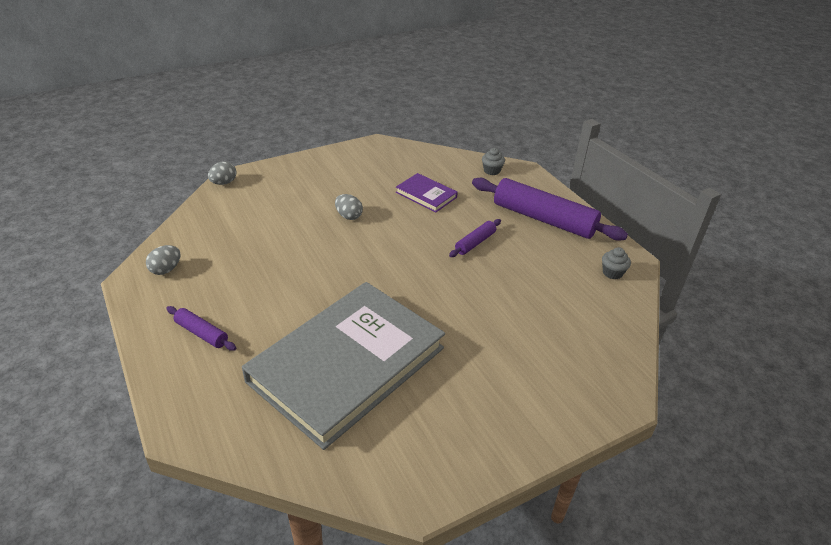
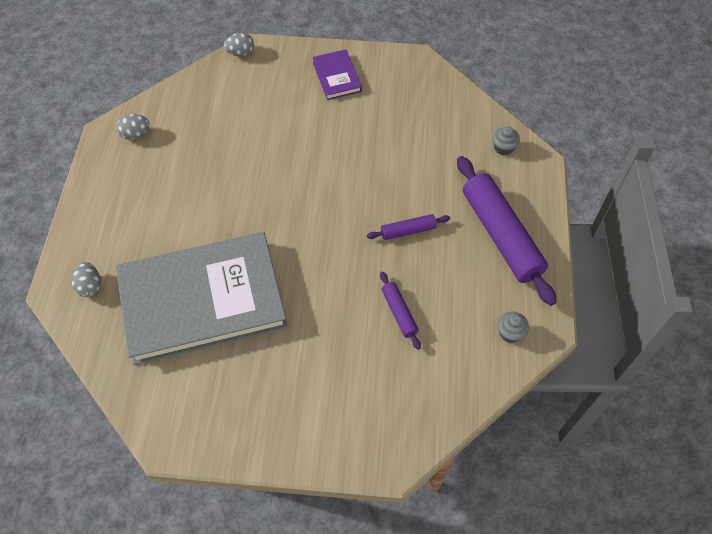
camera: 35 degrees right, 20 degrees up
(201, 333) = (121, 213): purple rolling pin -> purple rolling pin (399, 313)
(348, 216) = (318, 143): grey egg -> grey egg (90, 286)
(426, 195) = (410, 150): purple book -> purple book (337, 77)

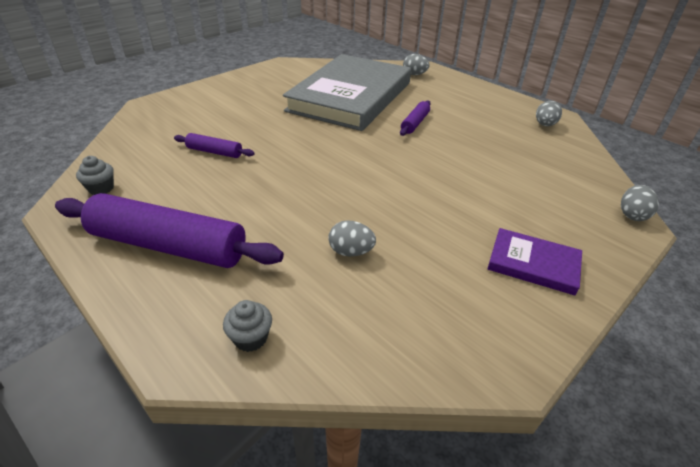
camera: 130 degrees right, 20 degrees down
(408, 231) = (268, 195): purple rolling pin -> purple rolling pin (415, 123)
(410, 152) = (351, 252): none -> grey egg

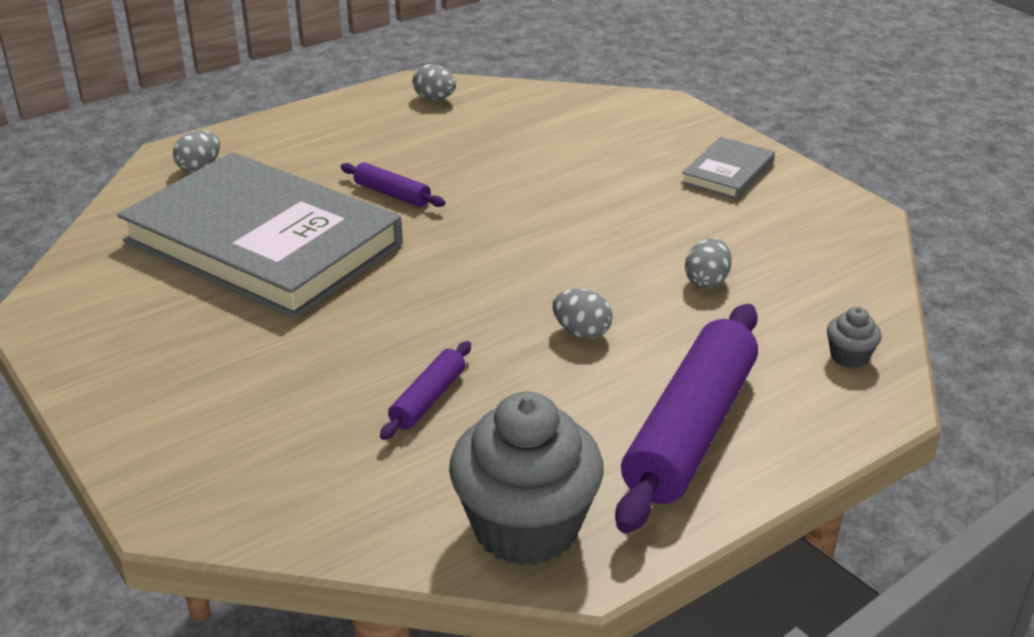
camera: 80 degrees left, 5 degrees down
(101, 188) = (526, 527): grey cupcake -> grey cupcake, size x2.37
(533, 264) = (727, 172): purple book -> grey book
(632, 215) = (648, 100): grey egg -> grey egg (581, 332)

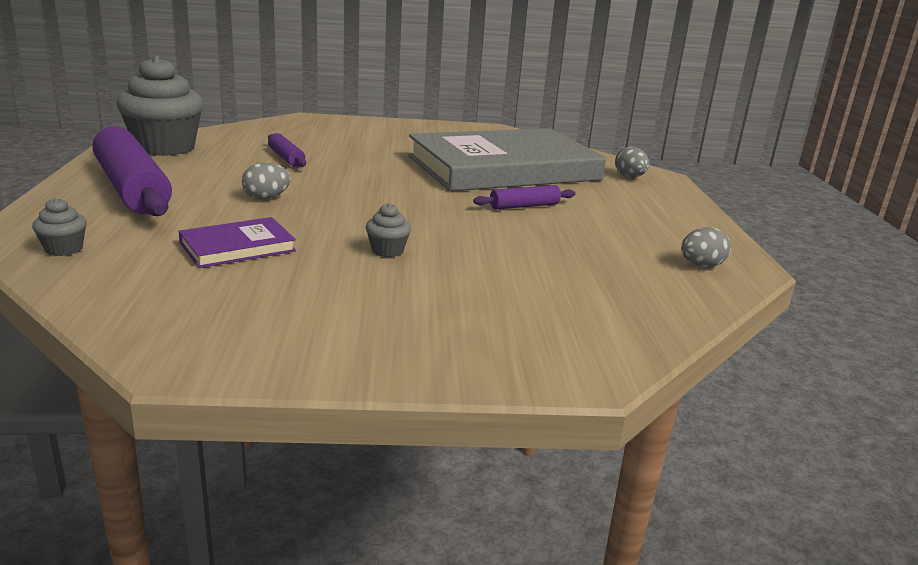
camera: 120 degrees right, 10 degrees down
(603, 216) = (387, 251): none -> grey cupcake
(706, 281) = (237, 247): grey egg -> purple book
(727, 172) = (374, 331): grey book -> none

